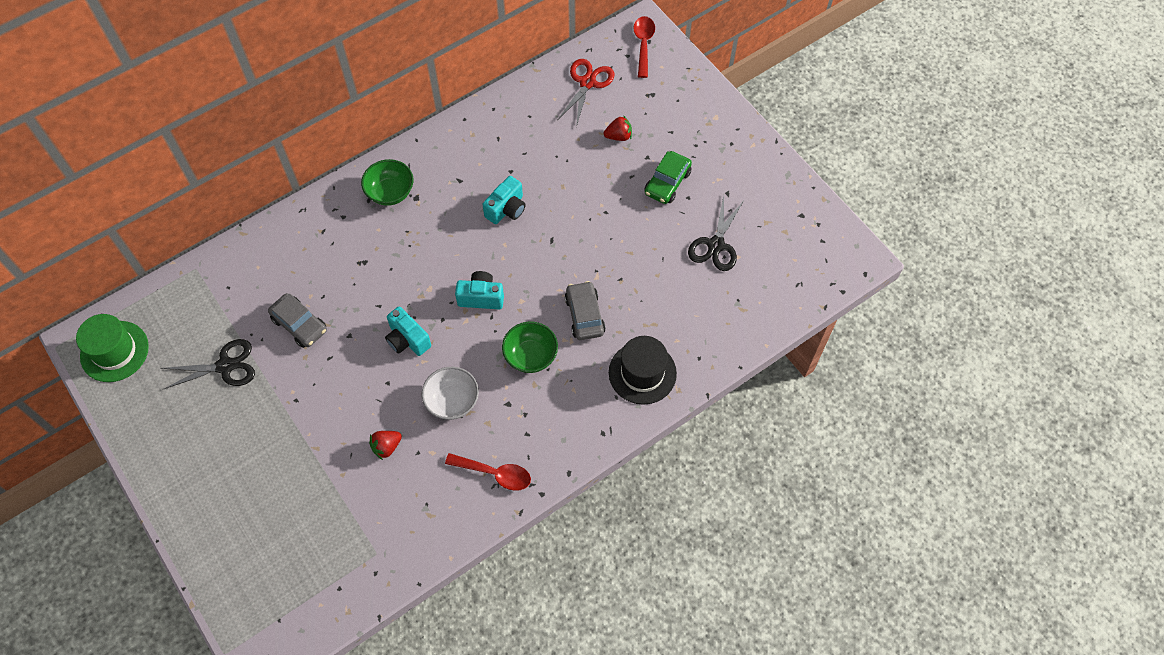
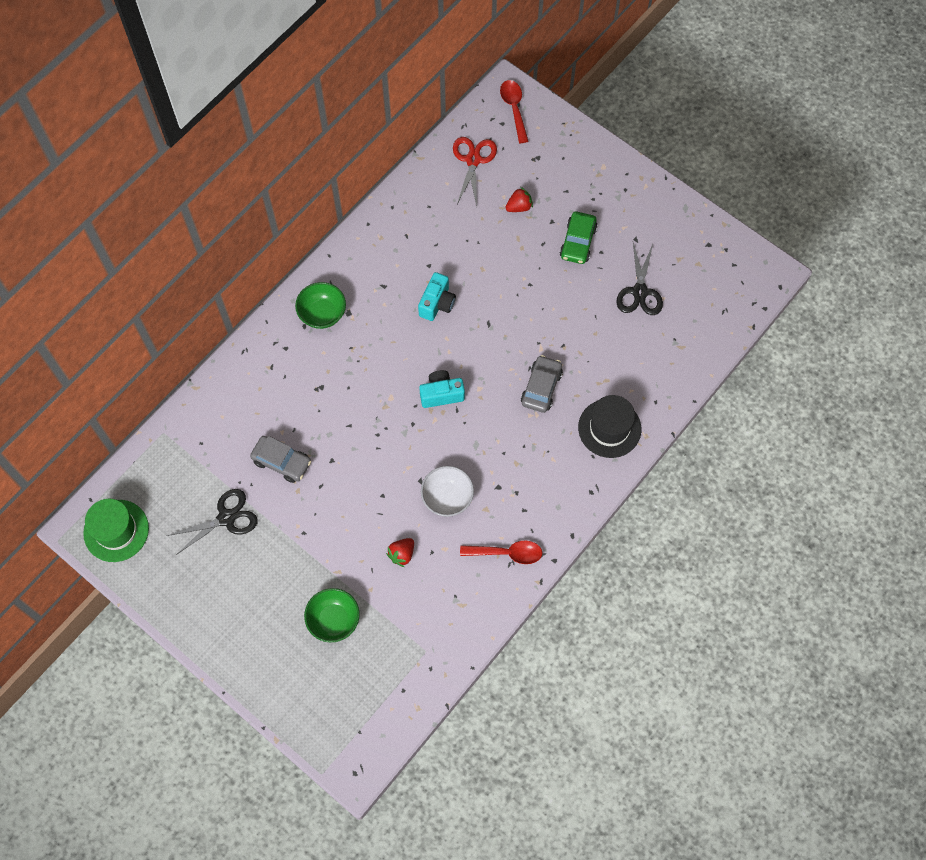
camera: 15 degrees left, 5 degrees up
(407, 339) = (387, 451): turquoise camera -> none
(530, 356) = (504, 438): green bowl -> green bowl (333, 620)
(584, 315) = (541, 387): grey car -> grey car turned 45 degrees clockwise

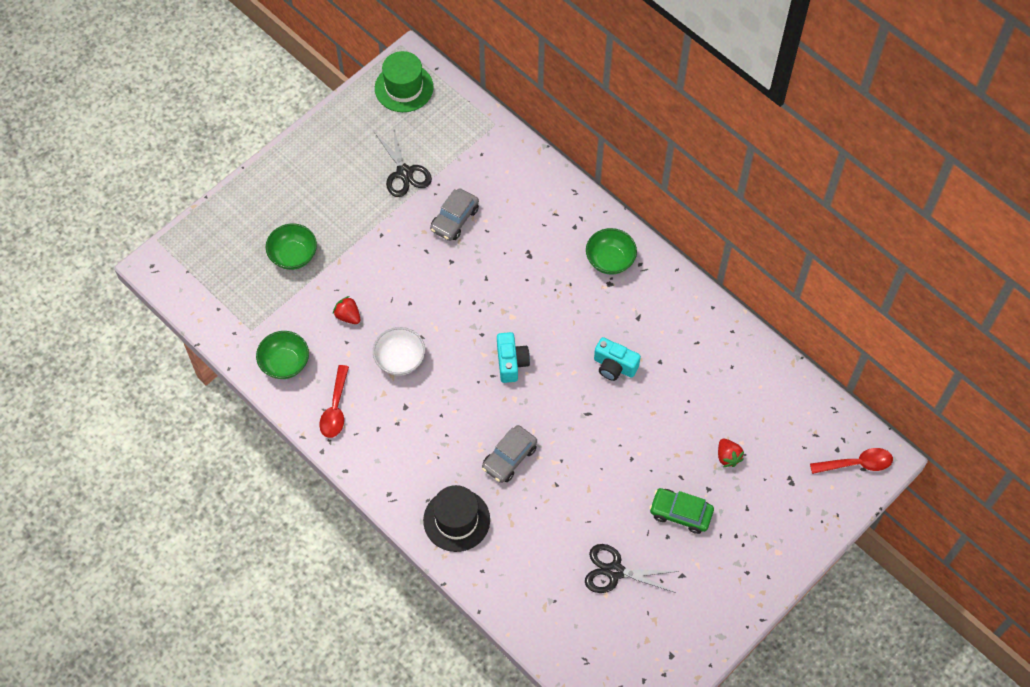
camera: 95 degrees right, 5 degrees down
(461, 610) = (285, 363): none -> green bowl
(473, 160) = (789, 415): red scissors -> none
(541, 387) = (509, 458): grey car -> grey car turned 105 degrees clockwise

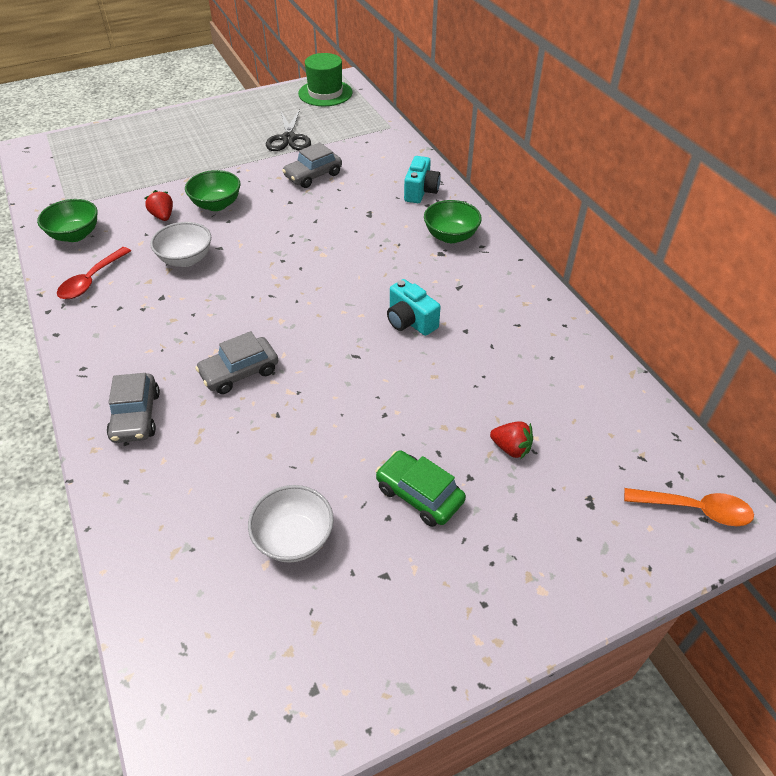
camera: 20 degrees right, 15 degrees down
(293, 255) = (149, 167): green bowl -> green bowl (216, 204)
(456, 520) = (136, 416): black hat -> grey car
(511, 362) = (298, 290): turquoise camera -> turquoise camera (420, 191)
(615, 571) = (294, 538): black scissors -> white bowl
(728, 457) = (511, 448): red strawberry -> red strawberry turned 60 degrees counterclockwise
(857, 464) = (695, 509): red spoon -> orange spoon

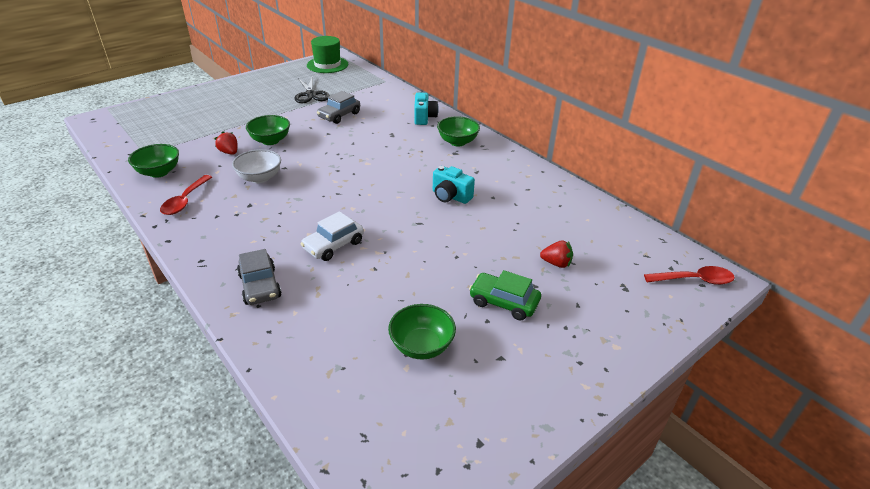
camera: 15 degrees left, 10 degrees down
(239, 372) = (333, 245): grey car -> white car
(294, 538) = (422, 346): white bowl -> green bowl
(695, 509) = (694, 280): orange spoon -> red spoon

